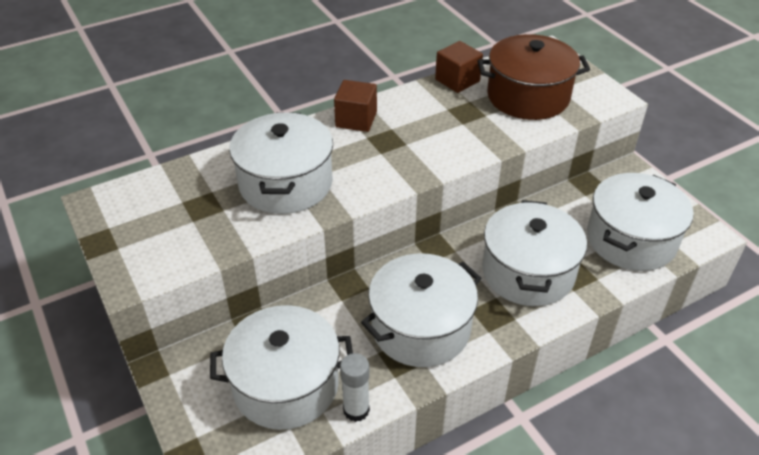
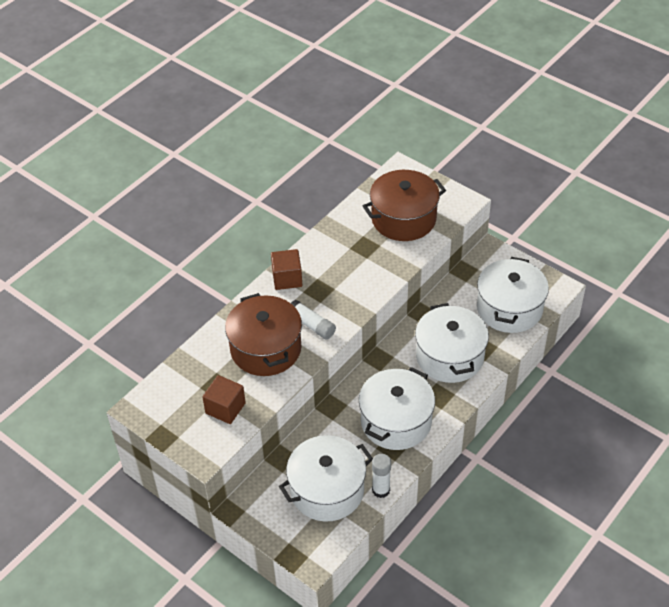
camera: 20 degrees left, 5 degrees up
(285, 183) = (266, 349): white pot -> brown pot
(356, 174) = (311, 325): none -> white glue stick
(457, 80) = (345, 219): brown cube -> brown cube (225, 408)

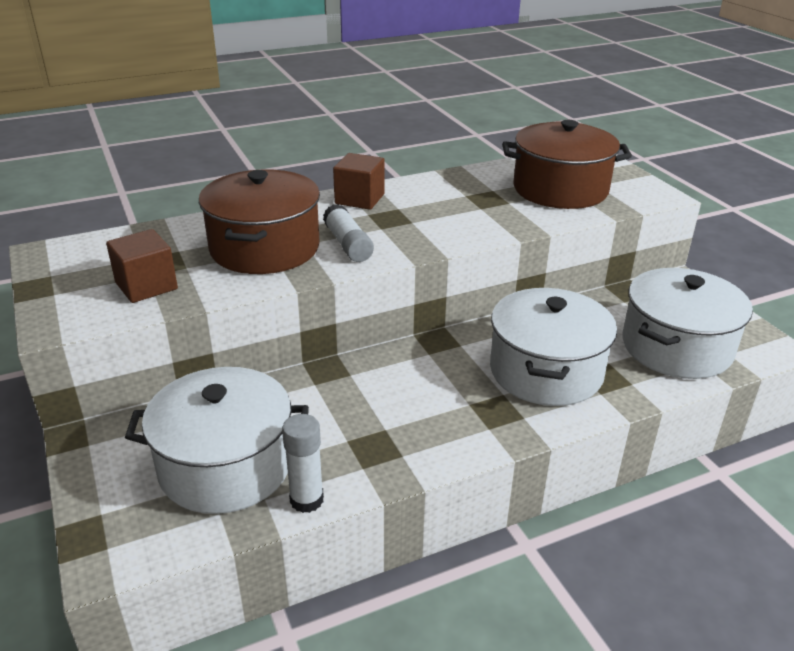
camera: 25 degrees right, 15 degrees down
(396, 421) = (405, 418): white pot -> none

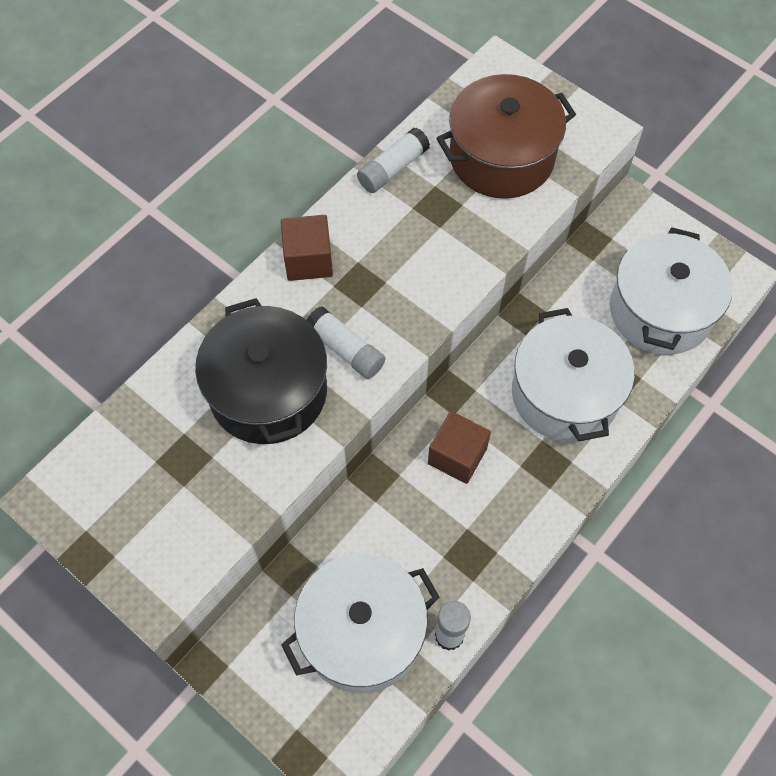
camera: 25 degrees left, 30 degrees up
(146, 286) = (195, 503): brown cube -> brown cube (457, 456)
(264, 248) = (268, 391): brown pot -> black pot
(464, 176) = (392, 168): none -> white glue stick

